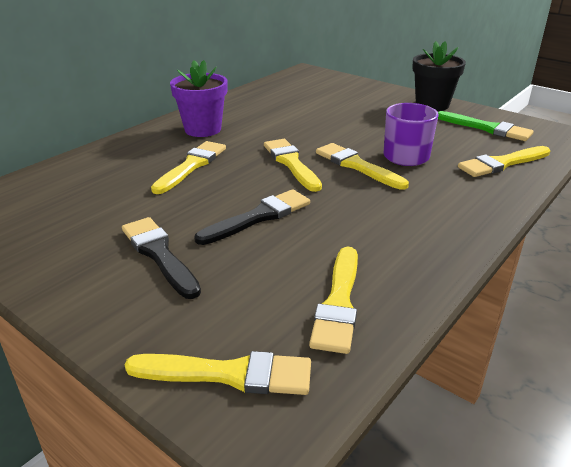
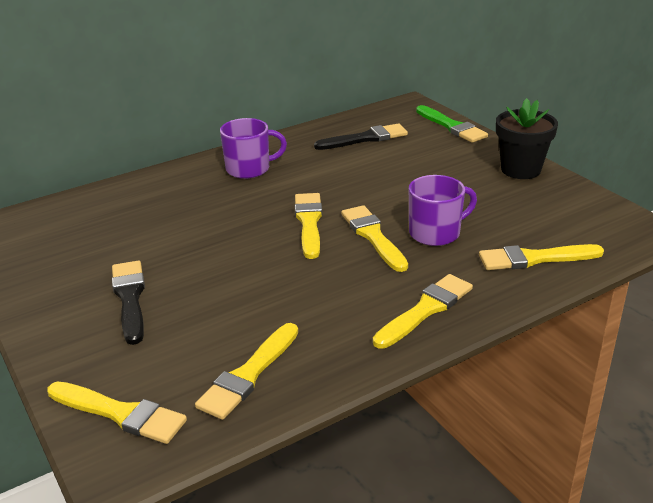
camera: 20 degrees right, 0 degrees up
(191, 166) = (212, 211): yellow brush -> yellow brush (425, 310)
(203, 129) = (249, 169): purple flower pot -> purple mug
(258, 217) = (237, 277): black brush -> black brush (365, 138)
(486, 128) = (558, 210): green brush -> green brush (451, 126)

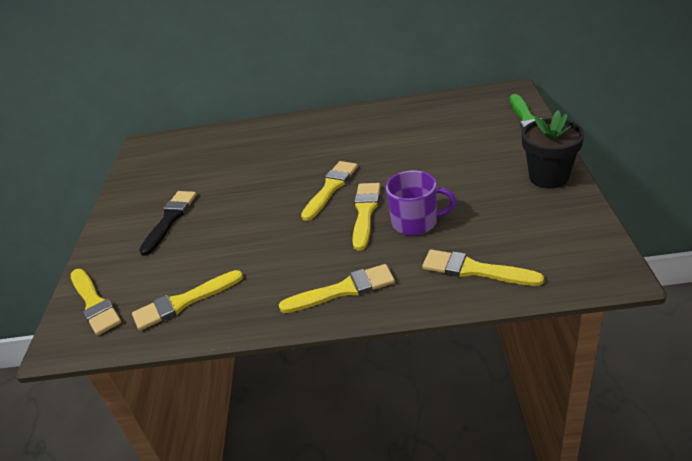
camera: 35 degrees right, 5 degrees up
(249, 169) = (331, 131): purple mug -> none
(365, 138) = (442, 119): black brush -> none

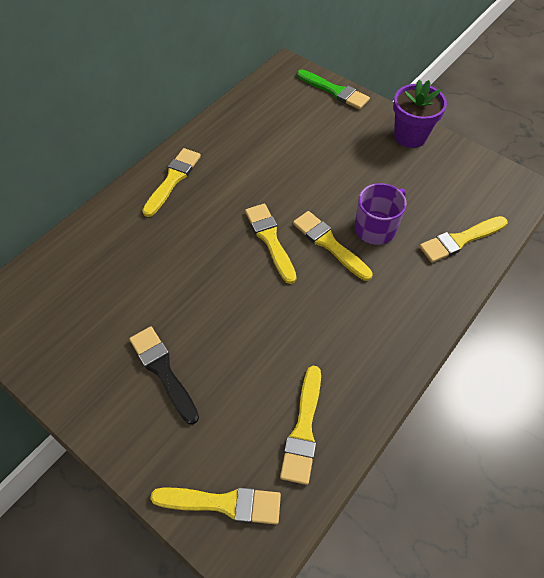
camera: 55 degrees left, 20 degrees up
(342, 290) = (404, 319): yellow brush -> yellow brush (173, 180)
(548, 177) = (410, 136): black flower pot -> purple flower pot

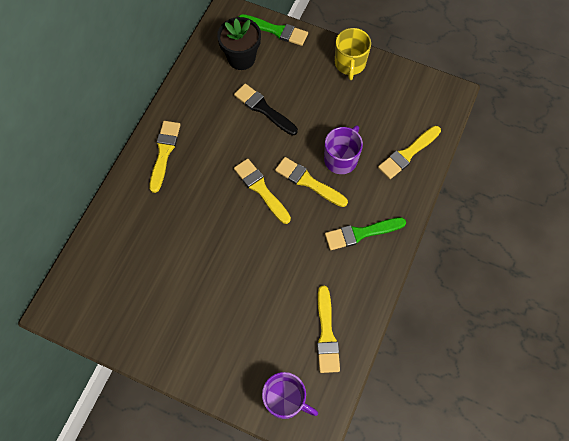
camera: 15 degrees left, 10 degrees up
(163, 371) = (213, 318): black brush -> black brush (264, 109)
(223, 503) = (285, 399): yellow brush -> purple mug
(289, 109) = (241, 58): none -> black flower pot
(381, 316) = (361, 233): none -> green brush
(410, 136) = (350, 64): purple flower pot -> yellow mug

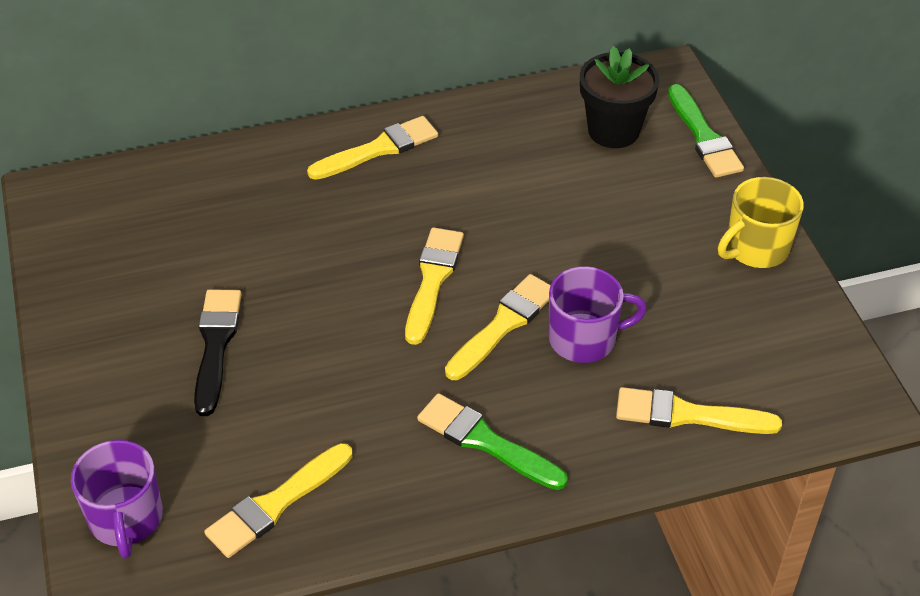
camera: 50 degrees right, 20 degrees down
(264, 109) = (563, 203): black brush -> black brush (216, 345)
(308, 182) = (503, 325): yellow brush -> yellow brush turned 45 degrees clockwise

